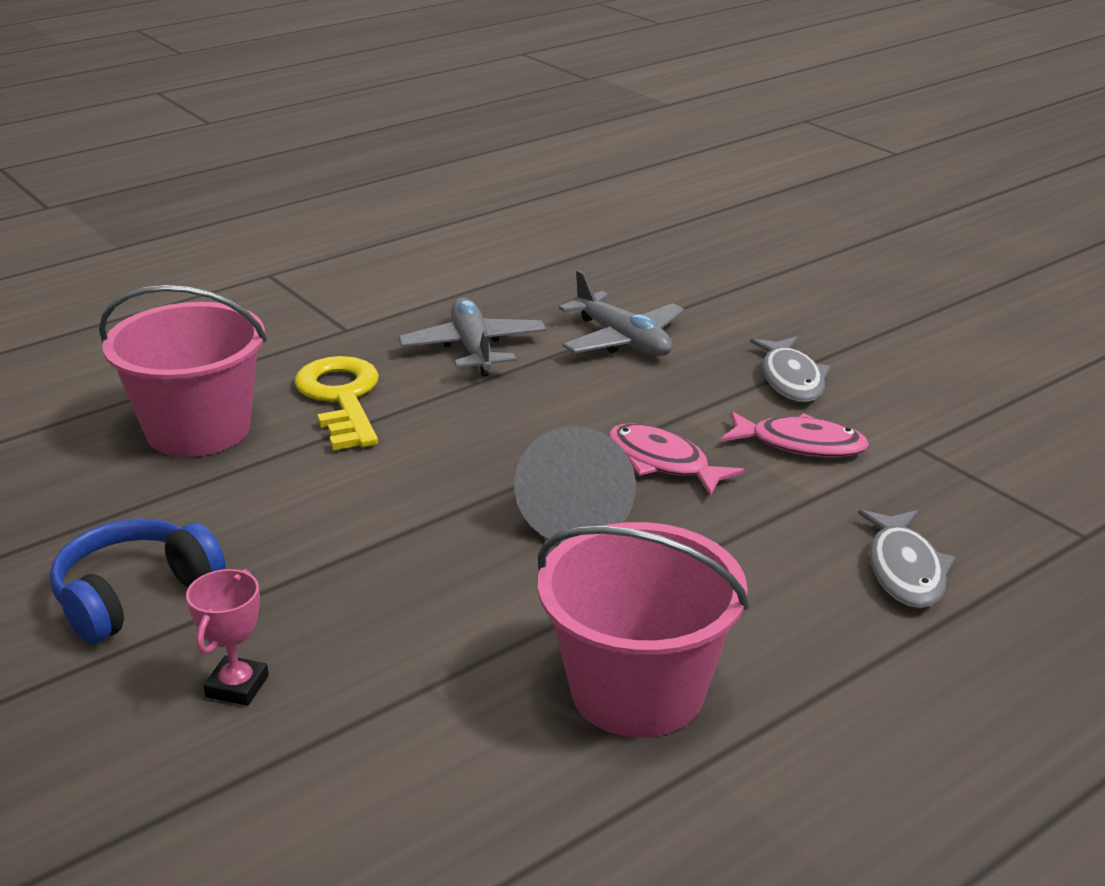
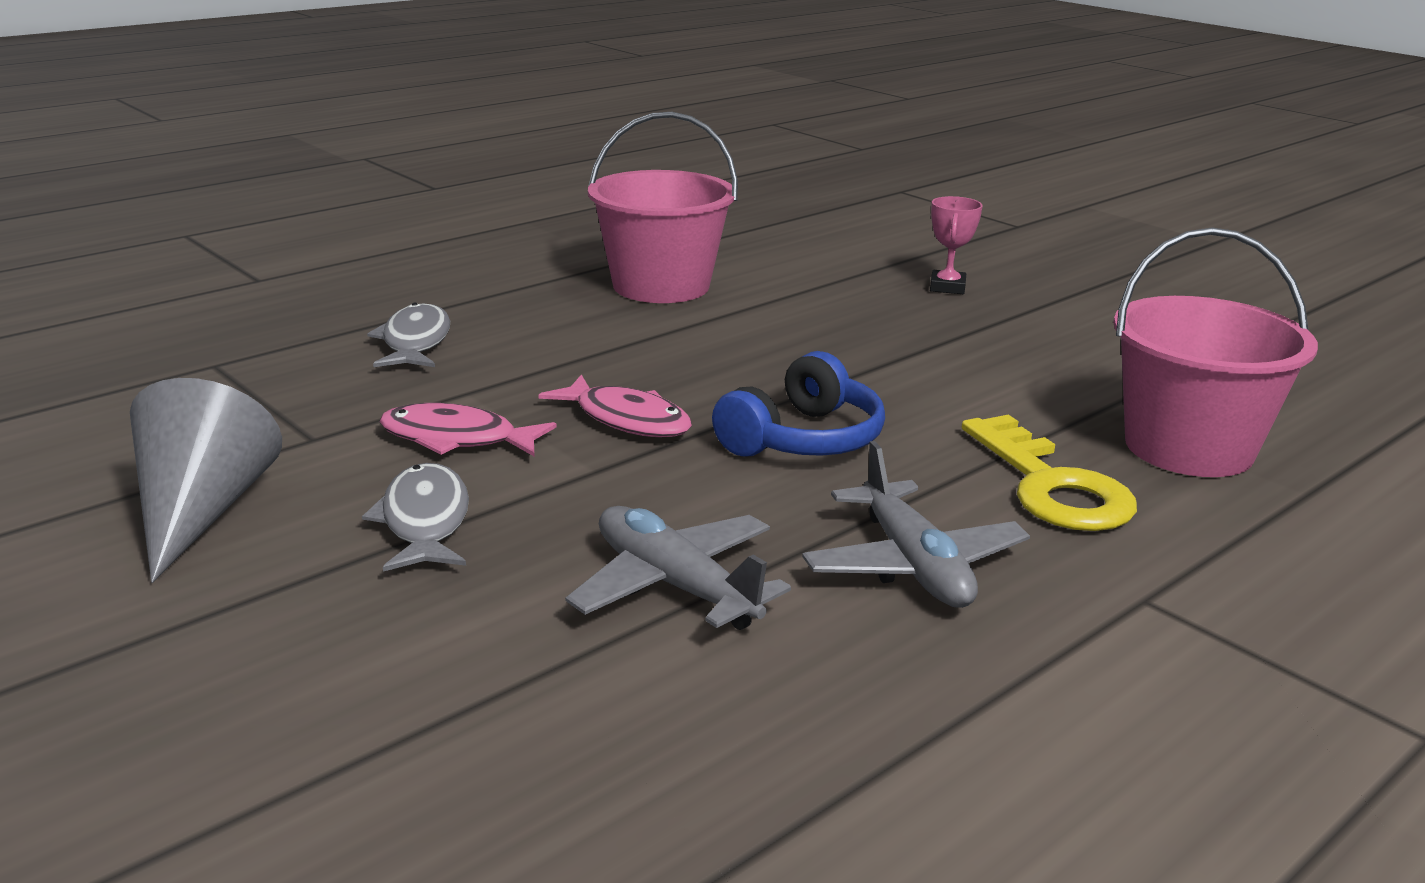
camera: 175 degrees right, 5 degrees down
(134, 595) = (1079, 326): blue headphones -> blue headphones (803, 439)
(576, 511) = (720, 379): grey cone -> grey cone (201, 511)

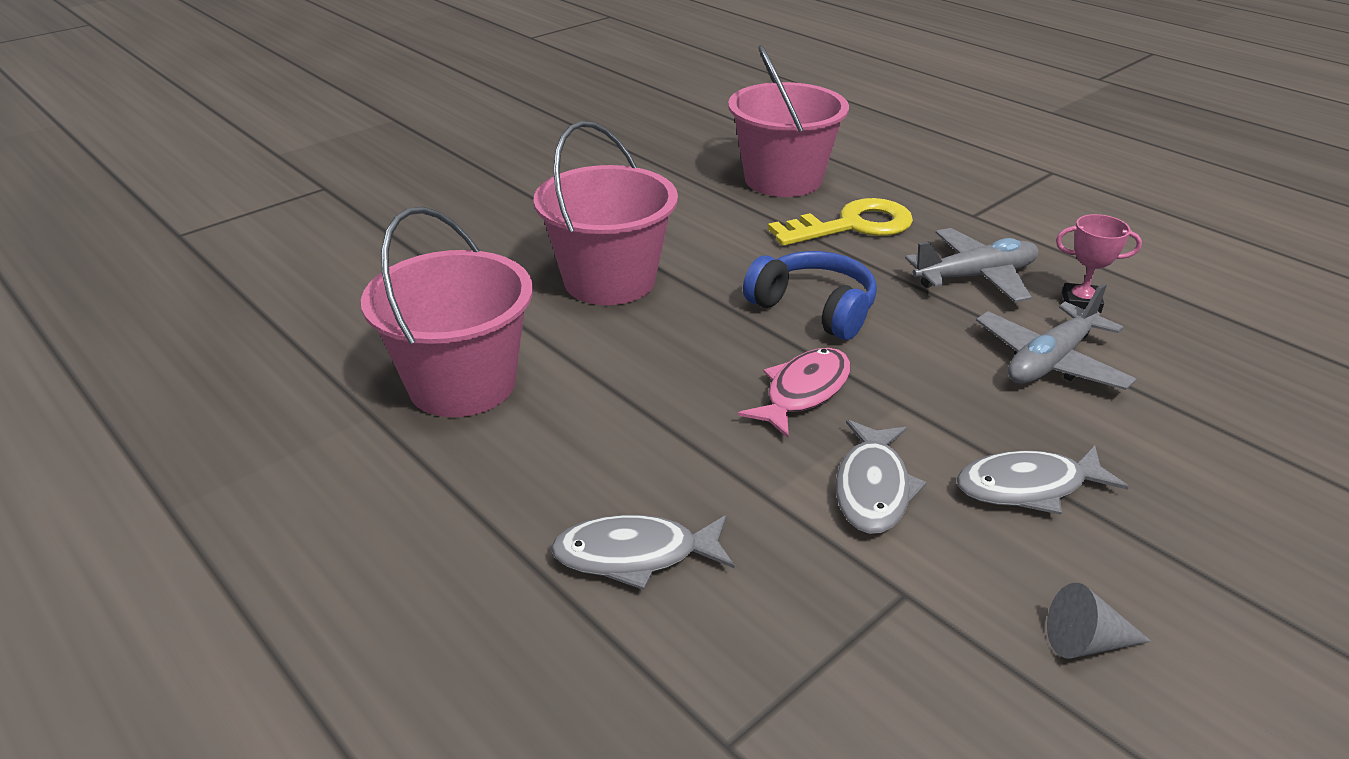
camera: 90 degrees left, 10 degrees up
(201, 511) = (1086, 642): grey cone -> grey cone, size x0.50
(456, 439) = (873, 488): pink fish -> grey fish
(852, 338) = (609, 280): none -> pink bucket
(947, 287) = (487, 231): pink trophy -> pink trophy (1081, 302)

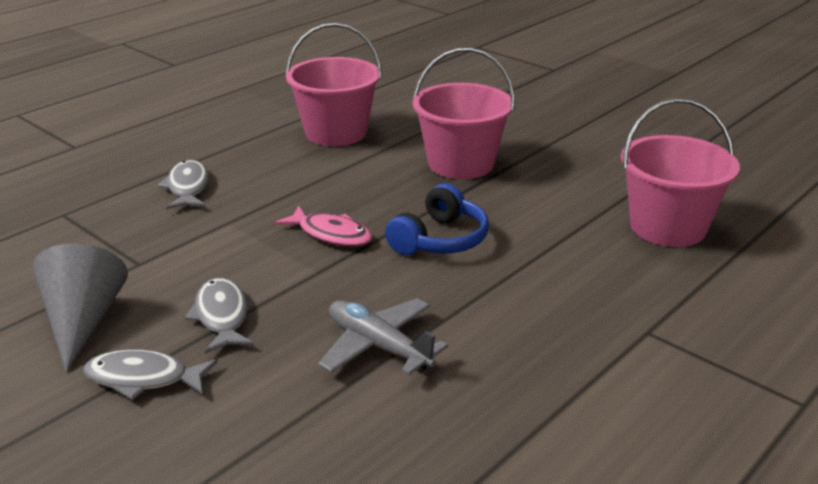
camera: 85 degrees right, 5 degrees down
(853, 225) = (590, 261): yellow key -> none
(873, 488) = (229, 257): grey fish -> grey fish (143, 379)
(975, 277) = (515, 321): grey plane -> none
(1081, 302) = (483, 379): pink trophy -> none
(1086, 642) = (83, 321): grey cone -> grey cone, size x2.01

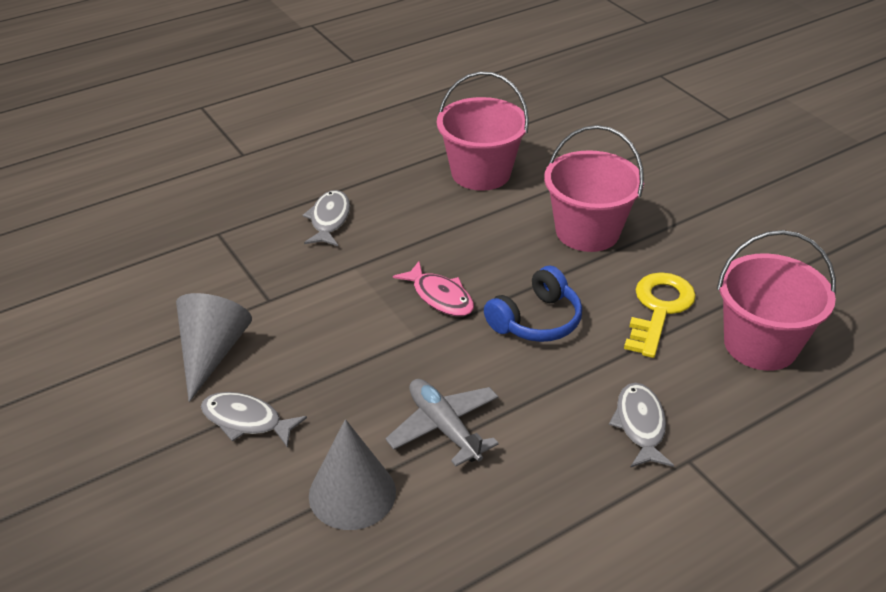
camera: 15 degrees right, 10 degrees up
(221, 316) = (323, 369): grey fish -> grey fish (640, 425)
(294, 427) = (352, 493): none -> grey cone
(558, 213) = (659, 309): none -> yellow key

